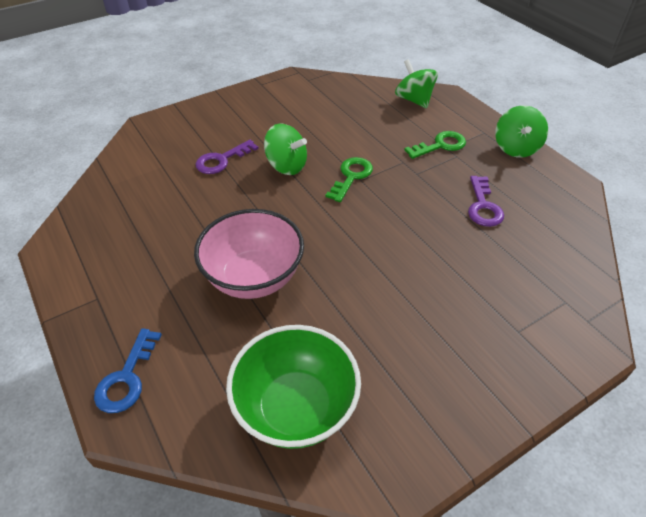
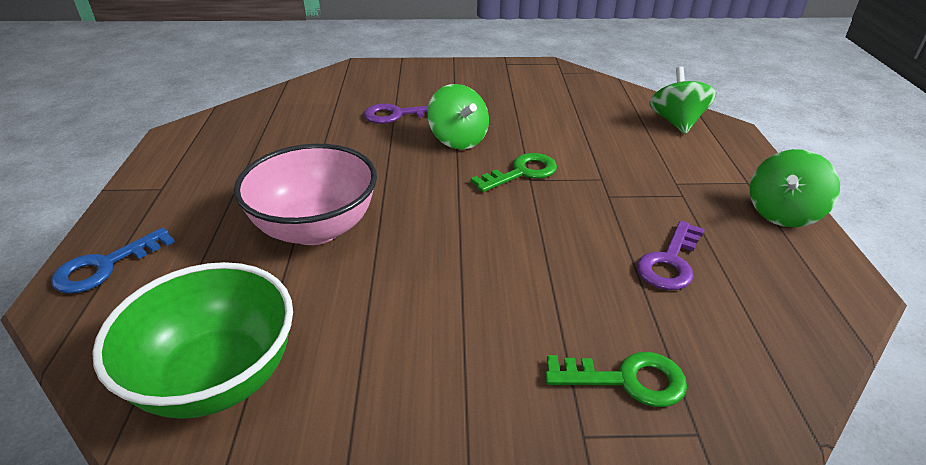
camera: 30 degrees right, 10 degrees down
(440, 145) = (669, 177): green key -> green key (627, 380)

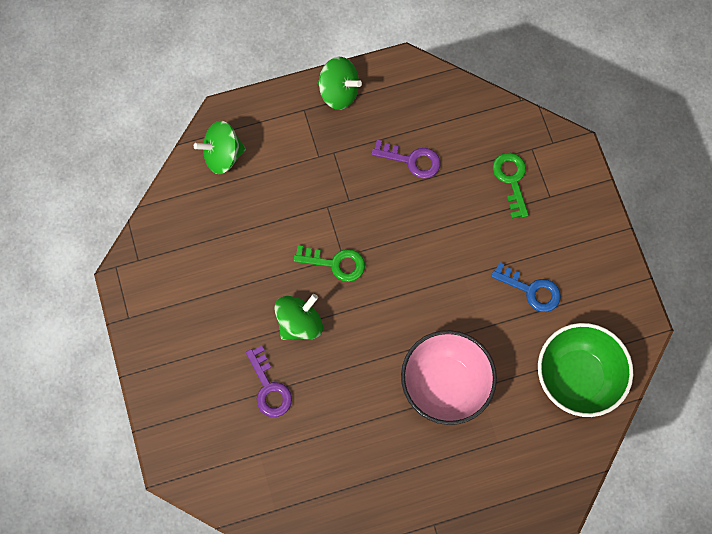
camera: 105 degrees left, 35 degrees up
(105, 266) = (523, 500): blue key -> blue key (531, 290)
(522, 172) = (335, 263): green key -> green key turned 150 degrees clockwise

